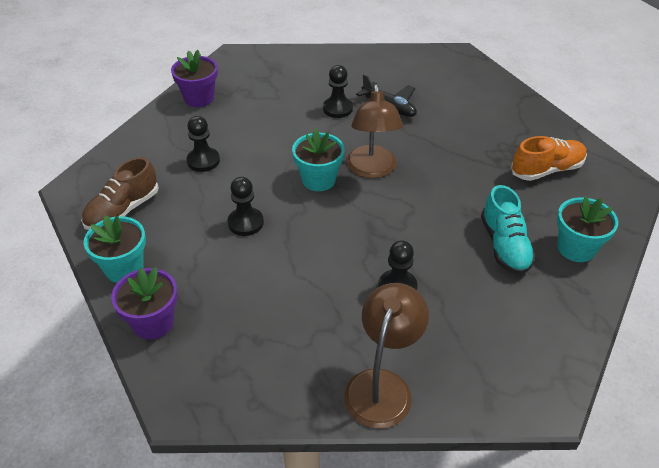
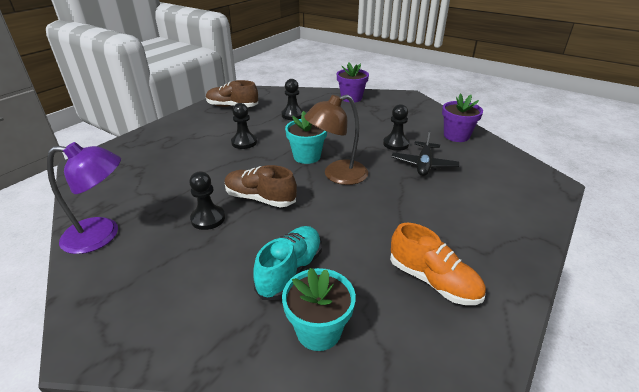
camera: 65 degrees right, 10 degrees down
(124, 268) = (186, 119): turquoise flower pot -> none
(153, 322) = (146, 138): purple flower pot -> purple flower pot (456, 136)
(382, 238) = (260, 198): none -> brown shoe
(382, 385) = (102, 235): brown lamp -> purple lamp
(504, 246) = (290, 271): turquoise shoe -> turquoise shoe turned 150 degrees clockwise

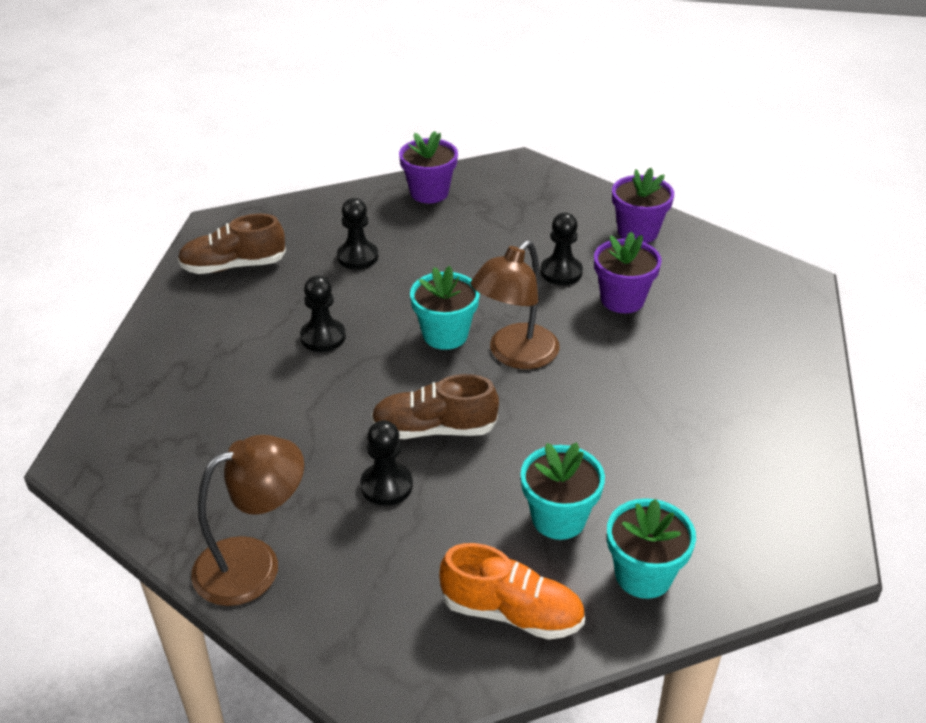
camera: 25 degrees left, 5 degrees up
(102, 235) = (254, 563): purple lamp -> brown lamp
(290, 271) = (558, 518): turquoise shoe -> turquoise flower pot
(423, 164) = (622, 299): black plane -> purple flower pot
(433, 281) = (729, 470): orange shoe -> orange shoe (512, 613)

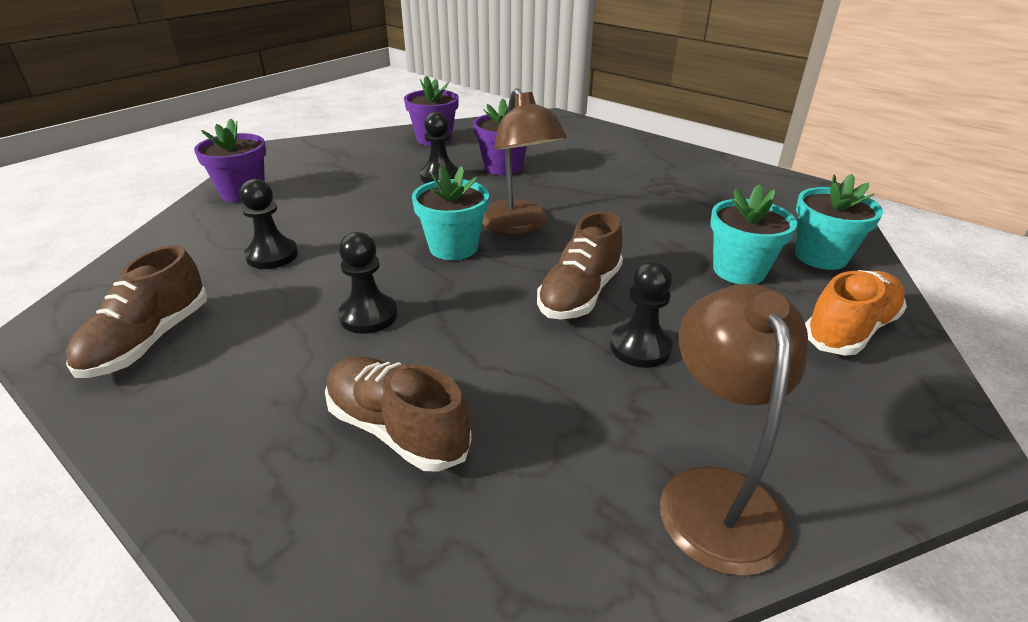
camera: 60 degrees left, 5 degrees down
(225, 403) = (397, 429): none -> brown shoe

